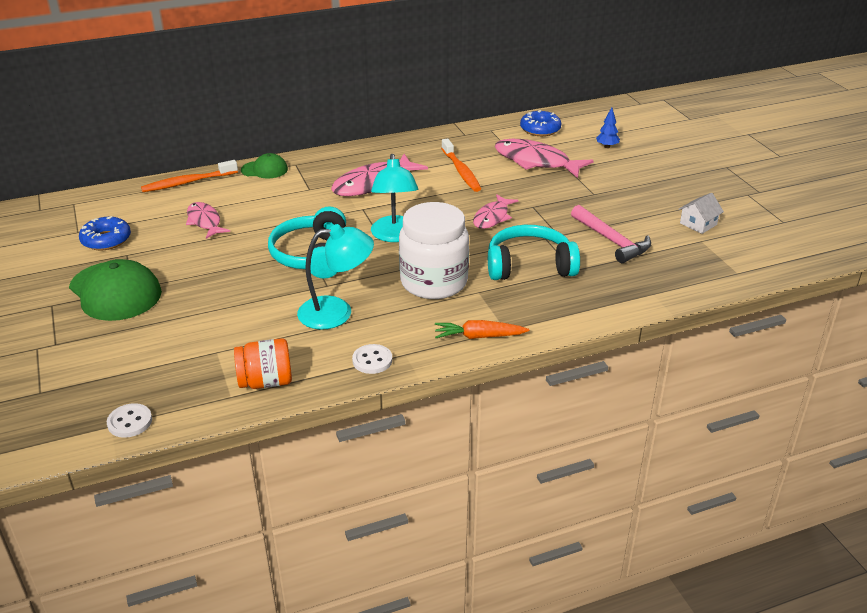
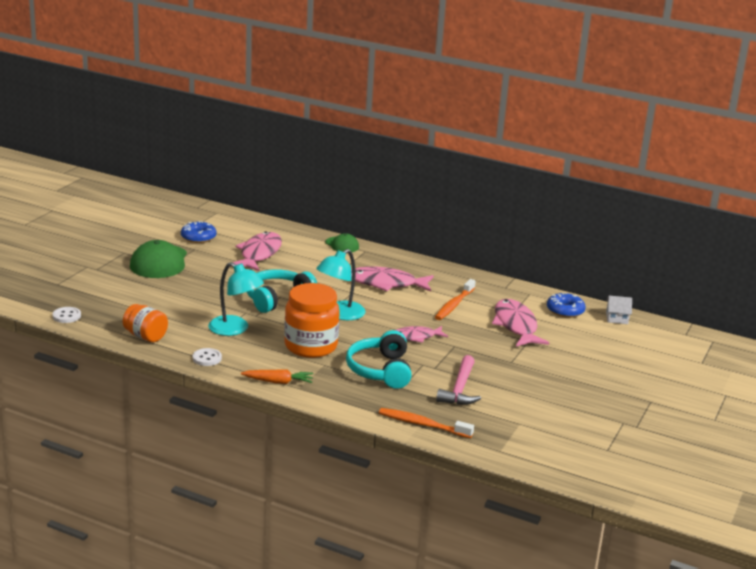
camera: 45 degrees right, 10 degrees down
(188, 182) = (289, 231): orange toothbrush -> orange toothbrush (423, 424)
(205, 221) = (259, 254): pink fish -> pink fish, size x1.63
(434, 282) = (311, 346): white jar -> orange jar
(479, 336) = (278, 382): orange carrot -> orange carrot turned 135 degrees clockwise
(529, 265) = (380, 370): turquoise headphones -> turquoise headphones turned 135 degrees counterclockwise
(607, 146) = (588, 344): blue tree -> none
(698, 224) = (541, 415): white house -> white house (616, 318)

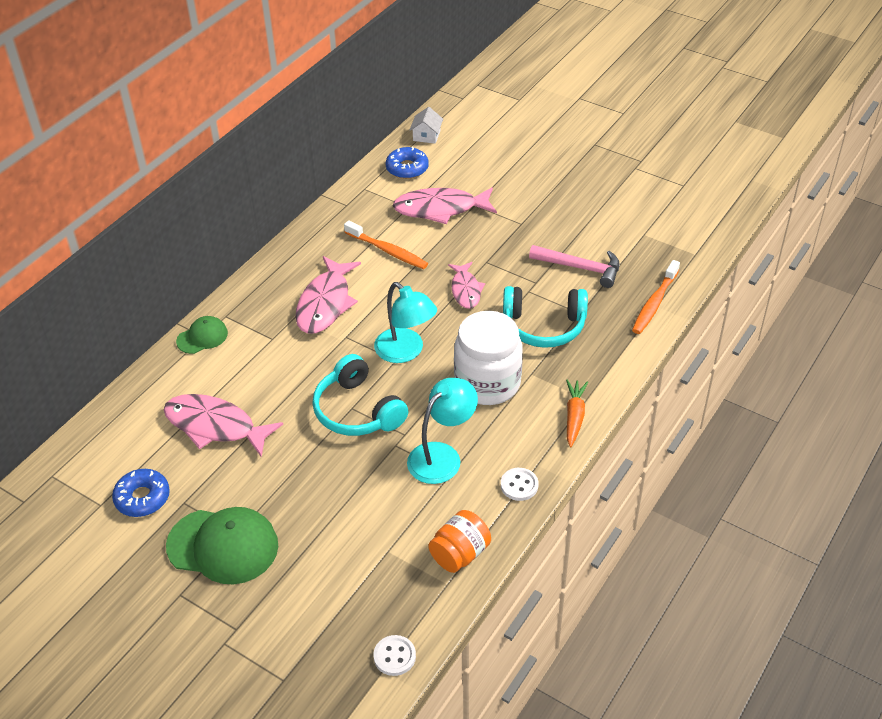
camera: 80 degrees left, 20 degrees up
(311, 346) = (487, 383): orange jar -> white jar

